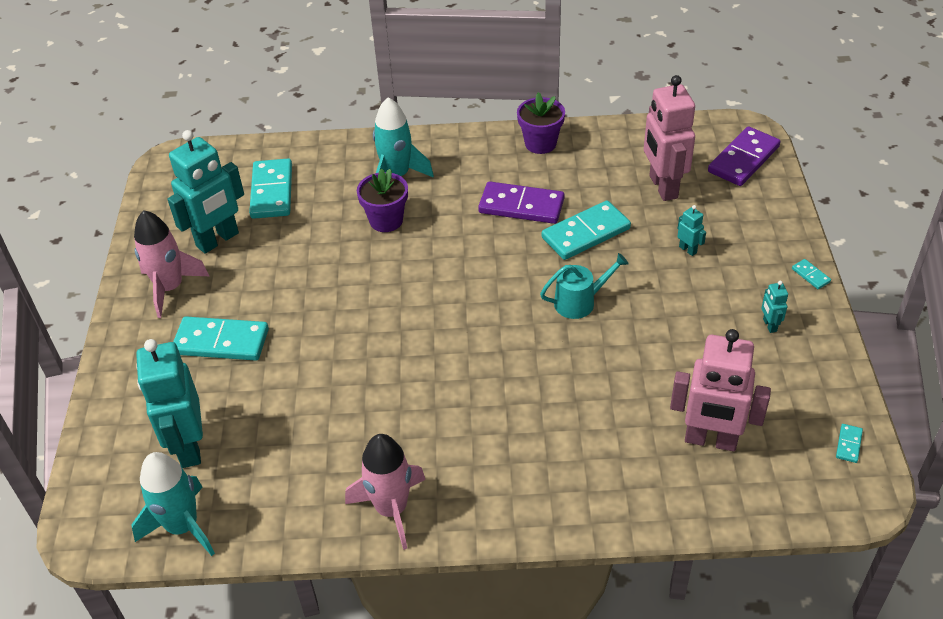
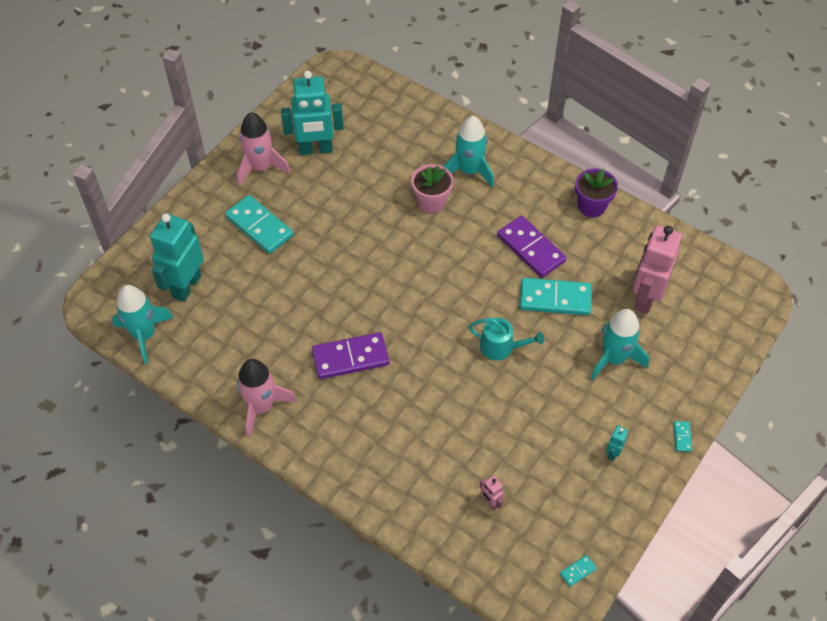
camera: 35 degrees right, 10 degrees up
(272, 191) = (378, 132): turquoise domino -> none
(386, 220) = (431, 202): purple flower pot -> pink flower pot
(688, 249) = (614, 358): turquoise robot -> turquoise rocket
(710, 440) = (490, 502): pink robot -> pink robot, size x0.42
(743, 159) = (730, 314): purple domino -> purple domino (350, 358)

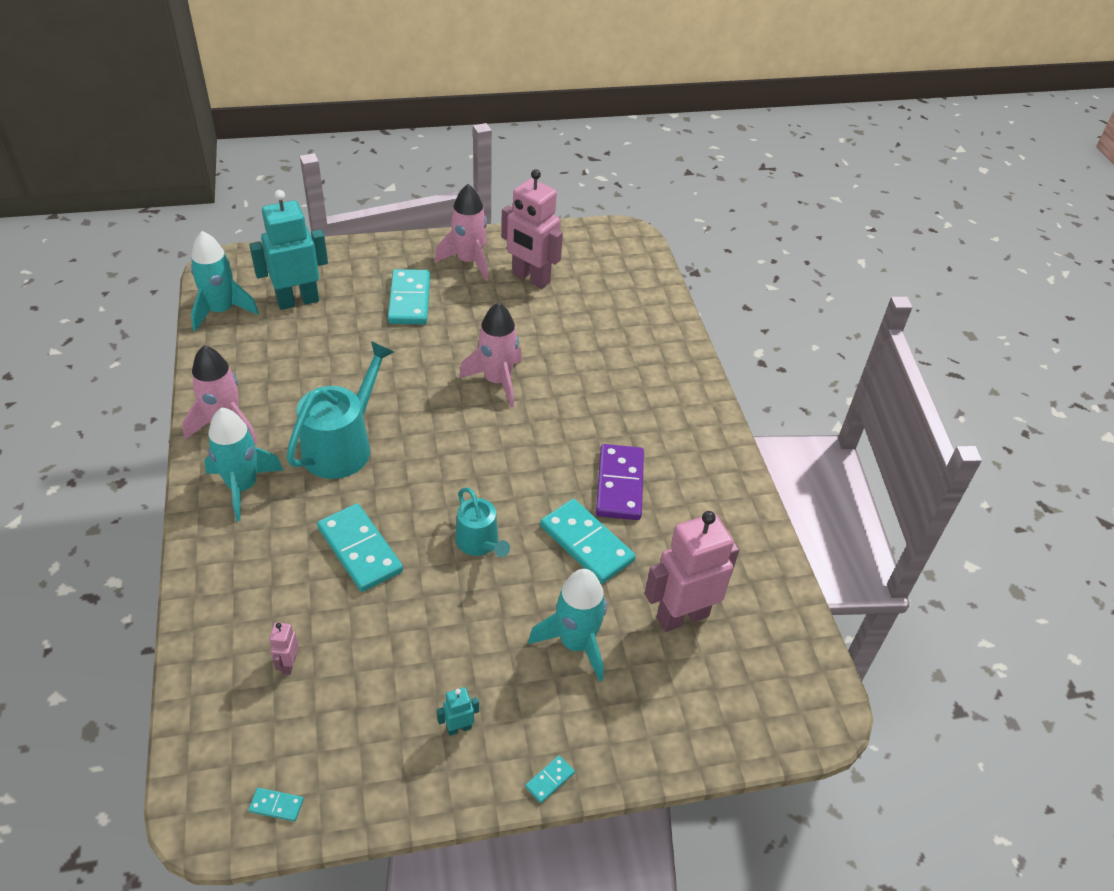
camera: 40 degrees right, 10 degrees down
(316, 149) = (530, 278): turquoise robot -> pink robot
(350, 358) = (342, 446): purple domino -> turquoise watering can
(385, 239) = (497, 381): none -> pink rocket
(431, 202) = (576, 382): pink flower pot -> none
(443, 409) = (359, 550): none -> turquoise domino
(469, 171) = (644, 382): turquoise rocket -> turquoise rocket (243, 487)
(591, 206) = (729, 494): purple flower pot -> none

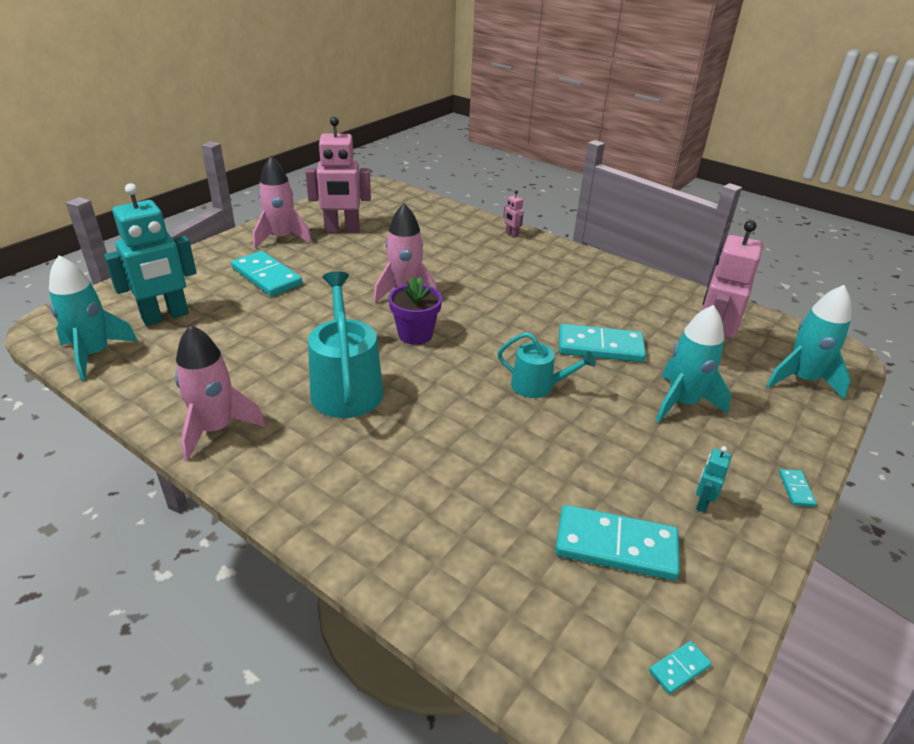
camera: 40 degrees left, 10 degrees down
(243, 487) = (298, 462): turquoise rocket -> turquoise rocket (801, 379)
(288, 664) = (528, 558): pink robot -> pink robot (512, 234)
(298, 301) = (165, 316): turquoise robot -> turquoise robot turned 150 degrees counterclockwise
(359, 550) = (462, 443): turquoise domino -> turquoise domino (616, 546)
(450, 430) = (415, 334): none -> purple flower pot
(620, 484) = (568, 306): purple domino -> none

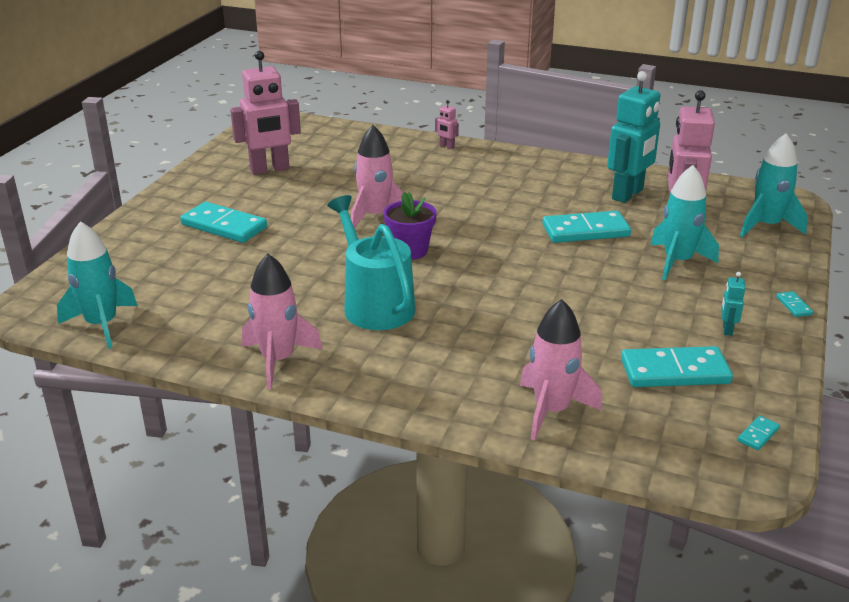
camera: 15 degrees left, 5 degrees down
(165, 316) = (147, 279): turquoise robot -> turquoise robot (628, 194)
(281, 238) = (211, 188): pink rocket -> pink rocket (551, 410)
(537, 386) = (548, 272): turquoise watering can -> none

